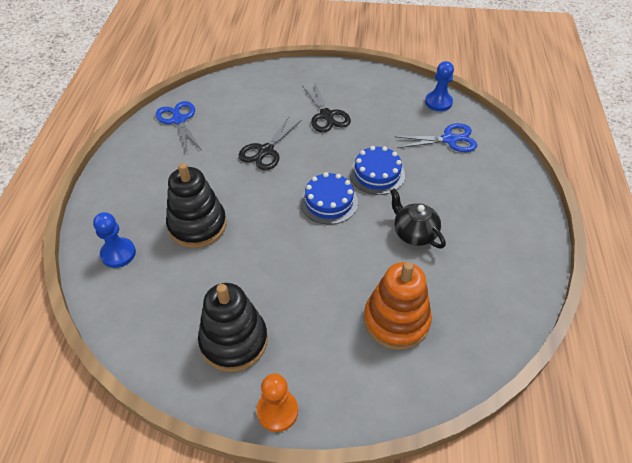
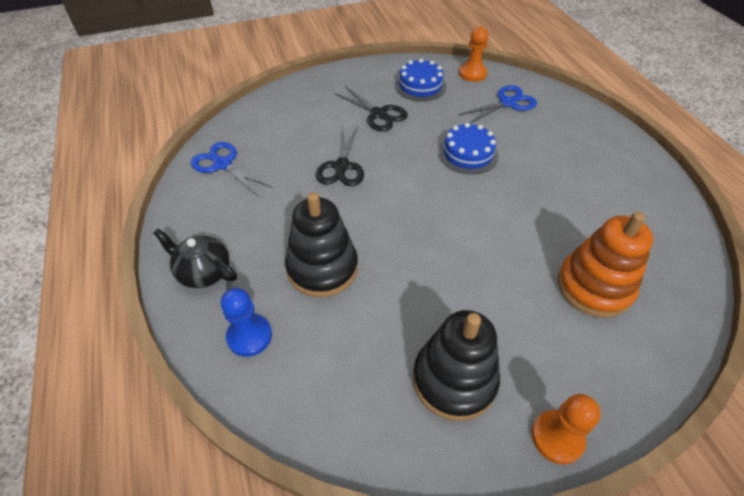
camera: 25 degrees left, 0 degrees up
(329, 202) = (442, 195): blue cake -> blue cake (420, 86)
(414, 233) = (543, 197): black teapot -> black teapot (203, 272)
(438, 102) = (472, 74): blue pawn -> orange pawn

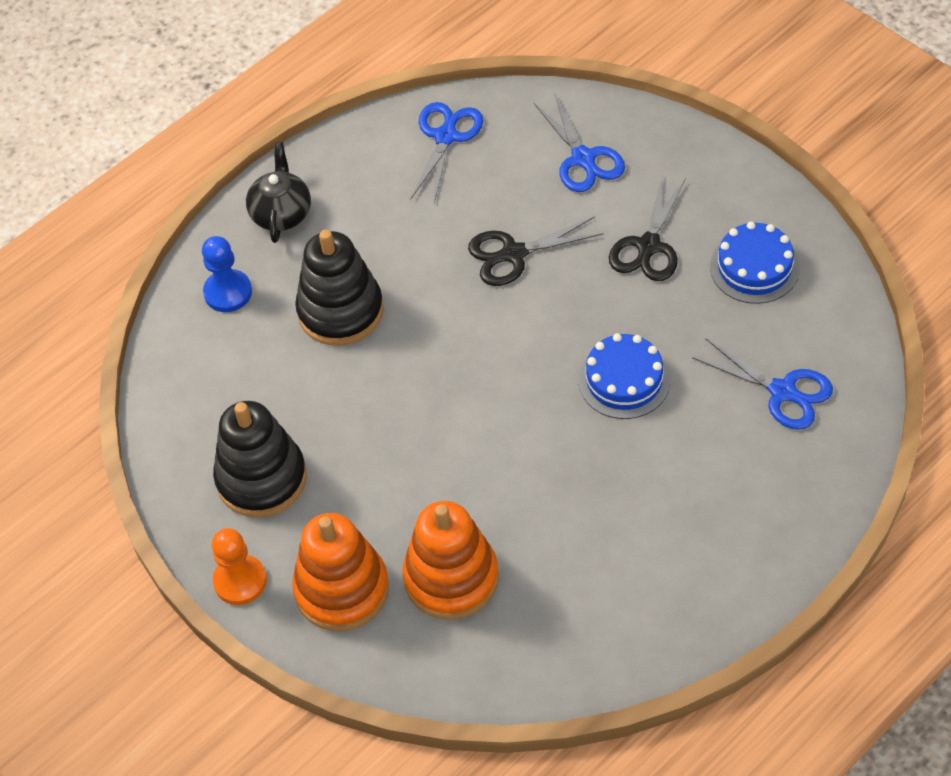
camera: 70 degrees right, 5 degrees up
(295, 116) = (583, 158): none -> blue scissors
(472, 74) = (836, 322): orange pawn -> none
(586, 360) = (342, 589): none -> orange stacking toy

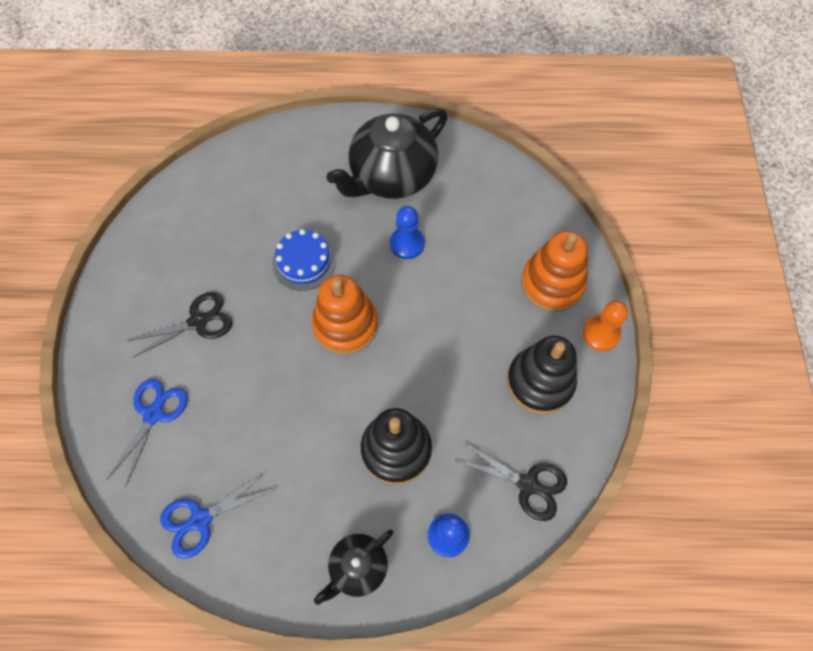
camera: 140 degrees left, 10 degrees up
(451, 578) = (494, 243): orange stacking toy -> orange stacking toy (345, 325)
(513, 254) = (266, 389): black scissors -> black scissors (528, 484)
(543, 491) = (407, 244): none -> blue pawn
(651, 549) = (391, 176): none -> black teapot
(754, 267) = (170, 259): blue cake -> none
(782, 391) = (246, 190): blue scissors -> none

